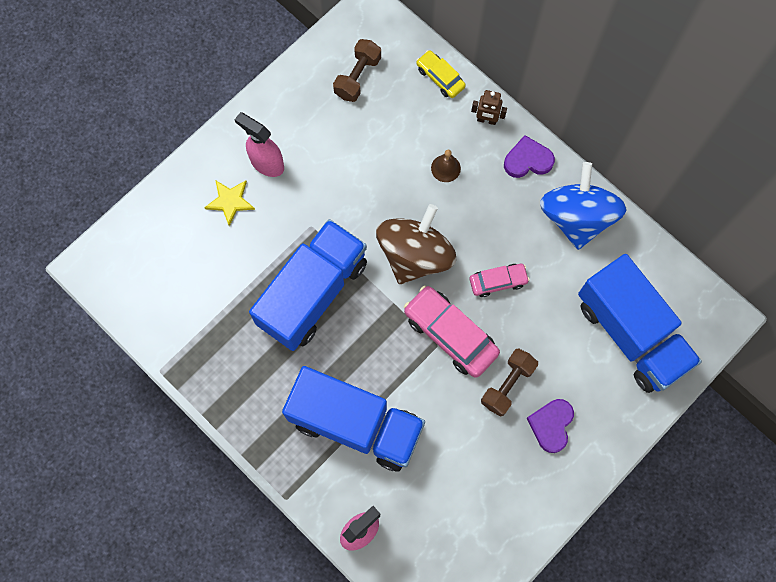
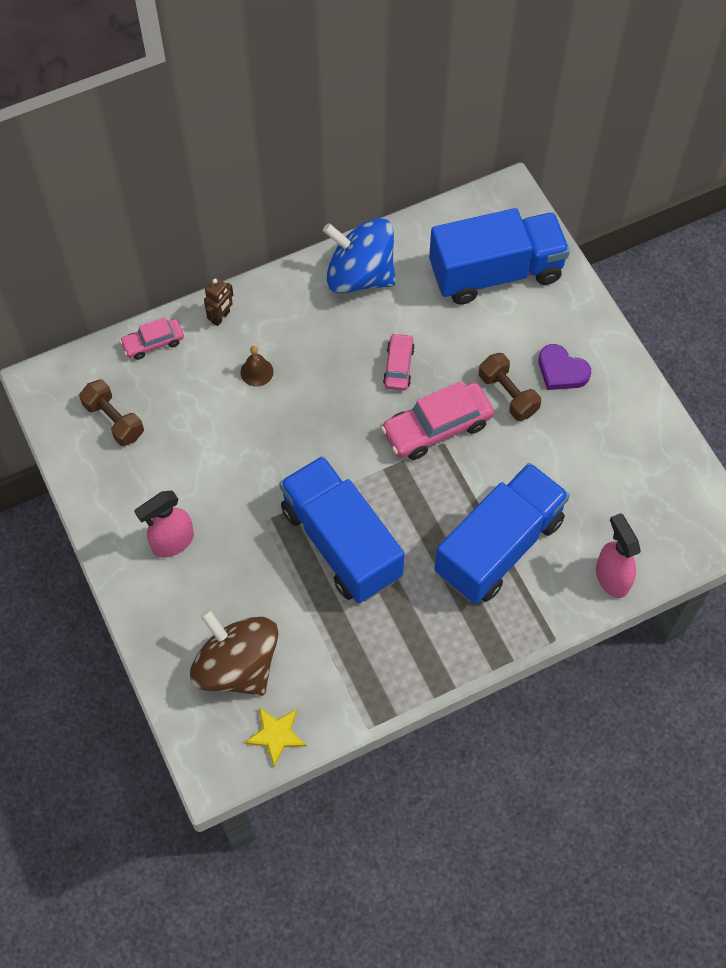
camera: 70 degrees left, 10 degrees down
(230, 201) = (201, 594): yellow star -> yellow star (276, 735)
(415, 255) = (339, 431): brown spinning top -> brown spinning top (237, 666)
(440, 77) = (153, 343): yellow car -> pink car
(527, 160) = (281, 296): purple heart -> none

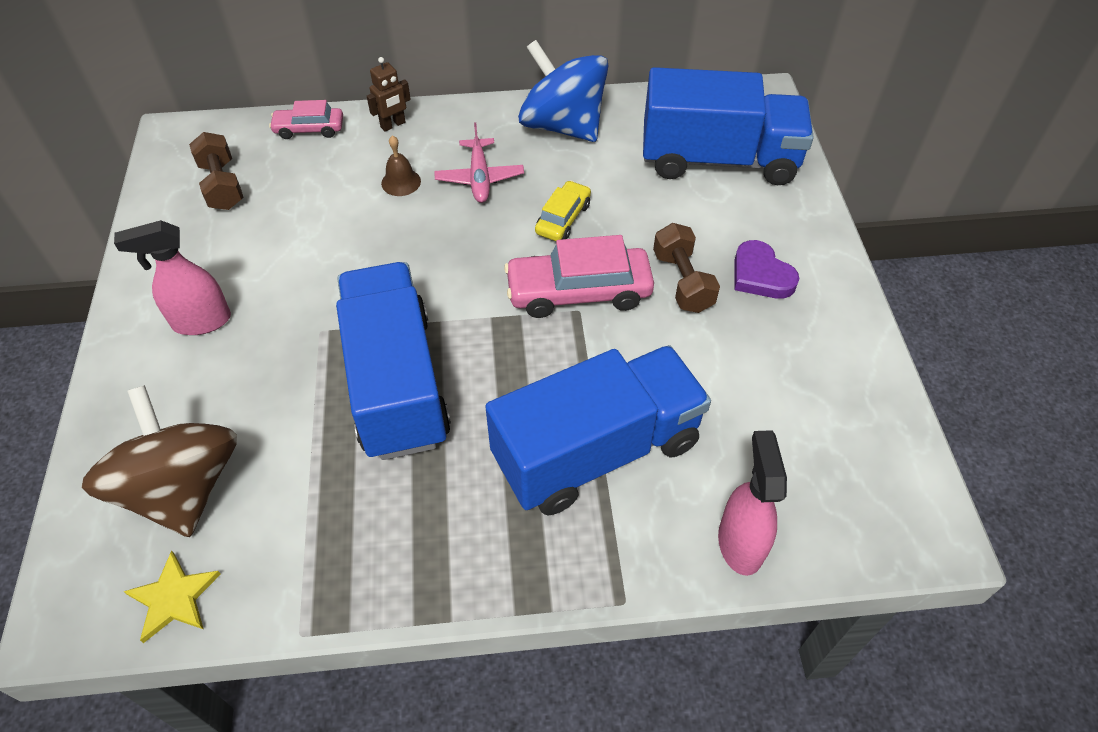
camera: 20 degrees right, 10 degrees down
(317, 348) = (479, 178): none -> pink plane
(398, 366) = (563, 218): pink car -> yellow car

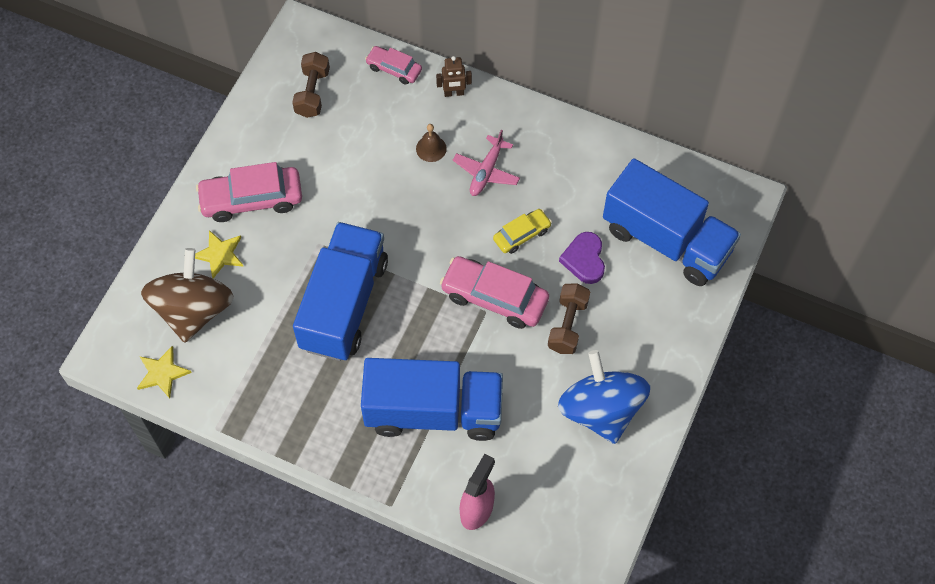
camera: 30 degrees right, 10 degrees up
(188, 402) = (220, 254): none -> yellow star
(201, 321) = (251, 199): pink spray bottle -> pink car
(562, 126) = (574, 153): blue spinning top -> blue spinning top (600, 410)
(761, 275) = (624, 347): purple heart -> purple heart (584, 259)

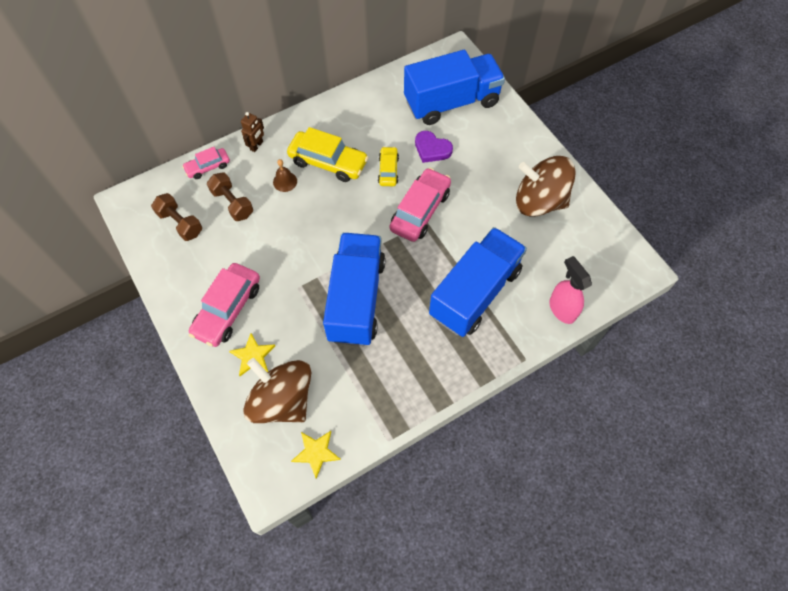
camera: 55 degrees left, 0 degrees up
(344, 304) = (356, 299): blue truck -> blue truck turned 45 degrees clockwise
(486, 172) = (328, 162): pink plane -> yellow car
(494, 297) = (420, 211): pink car -> pink car turned 150 degrees clockwise
(568, 325) = (469, 184): brown dumbbell -> brown dumbbell (232, 203)
(600, 410) = (539, 201): blue spinning top -> brown spinning top

